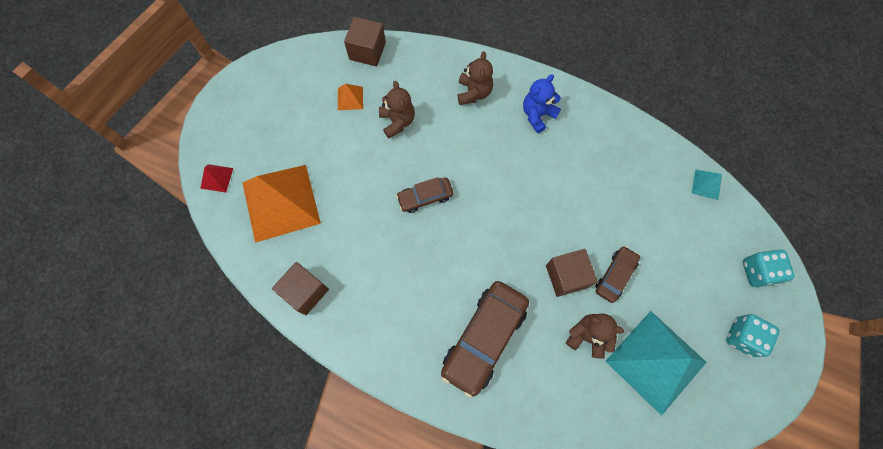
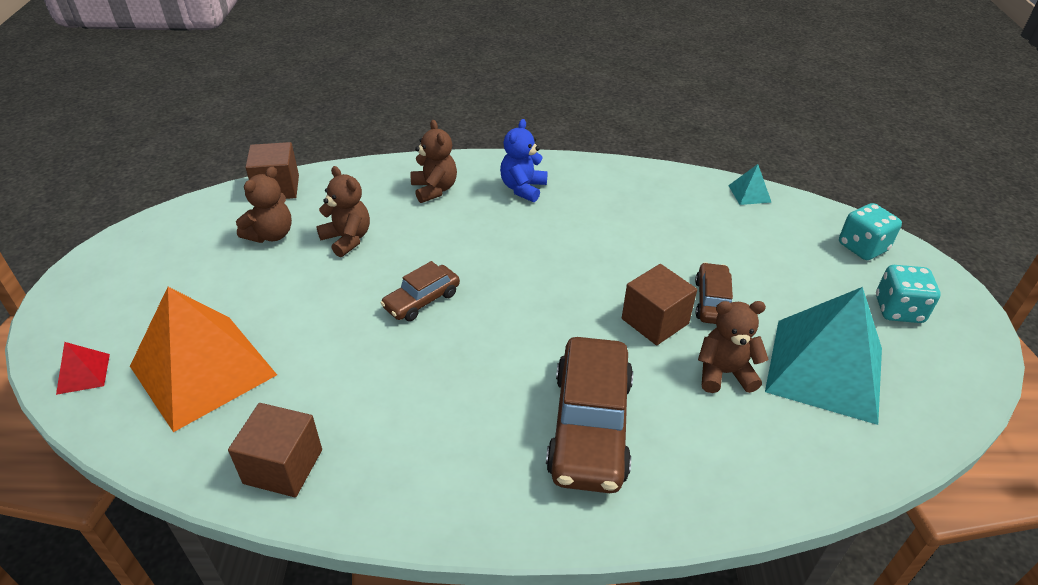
camera: 25 degrees left, 30 degrees down
(350, 98) = (271, 235): orange pyramid -> brown teddy bear

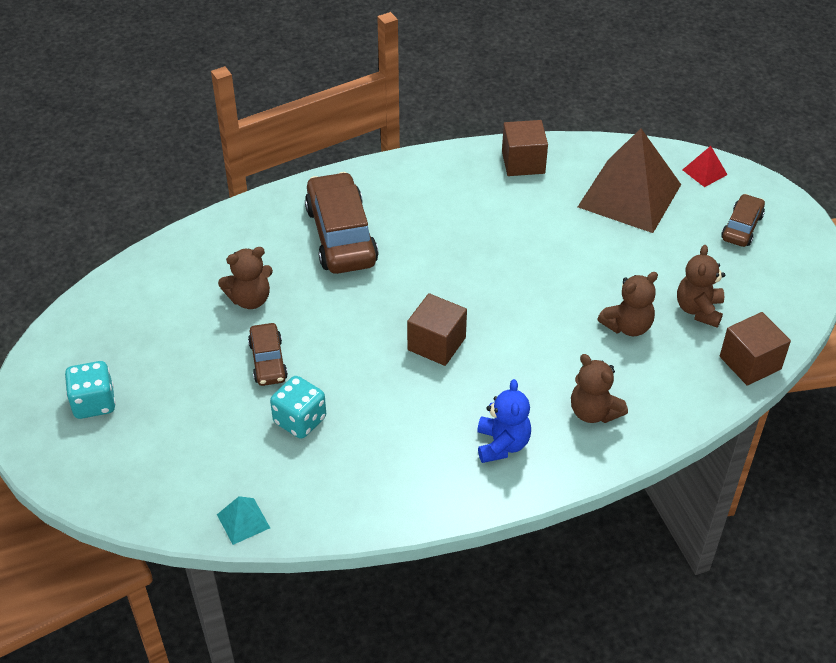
camera: 160 degrees right, 5 degrees up
(203, 370) = (629, 195): orange pyramid -> brown pyramid
(347, 239) = (627, 326): brown teddy bear -> brown teddy bear turned 60 degrees counterclockwise
(422, 300) = (517, 289): brown car -> brown car (741, 227)
(655, 321) = (315, 327): brown cube -> brown cube (436, 344)
(825, 369) = (168, 325): turquoise pyramid -> none
(862, 247) = (117, 474): turquoise dice -> turquoise dice (300, 420)

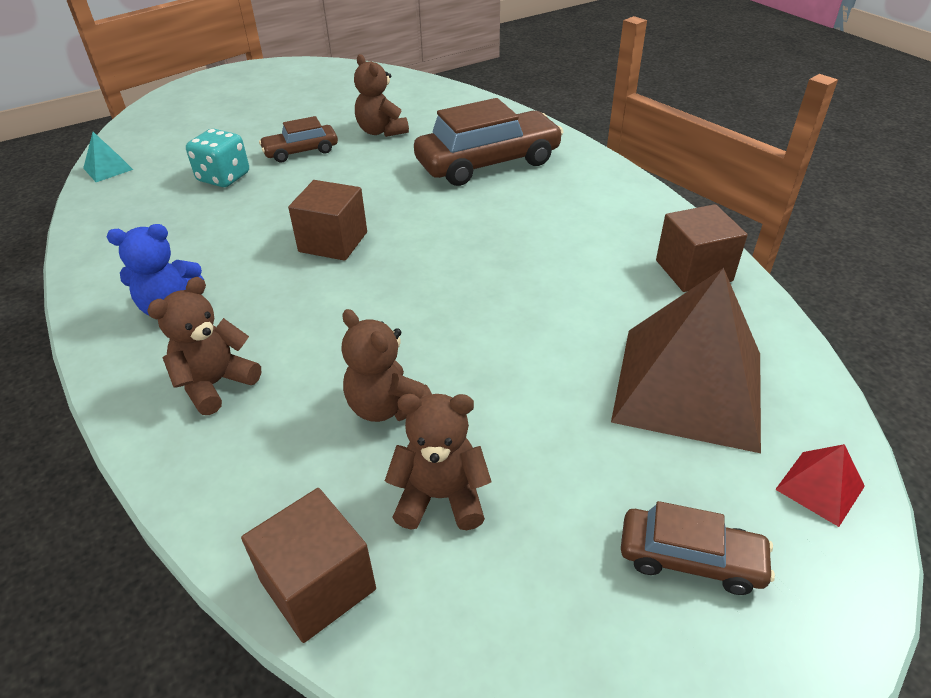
camera: 80 degrees right, 5 degrees down
(94, 403) = (251, 90): turquoise dice -> none

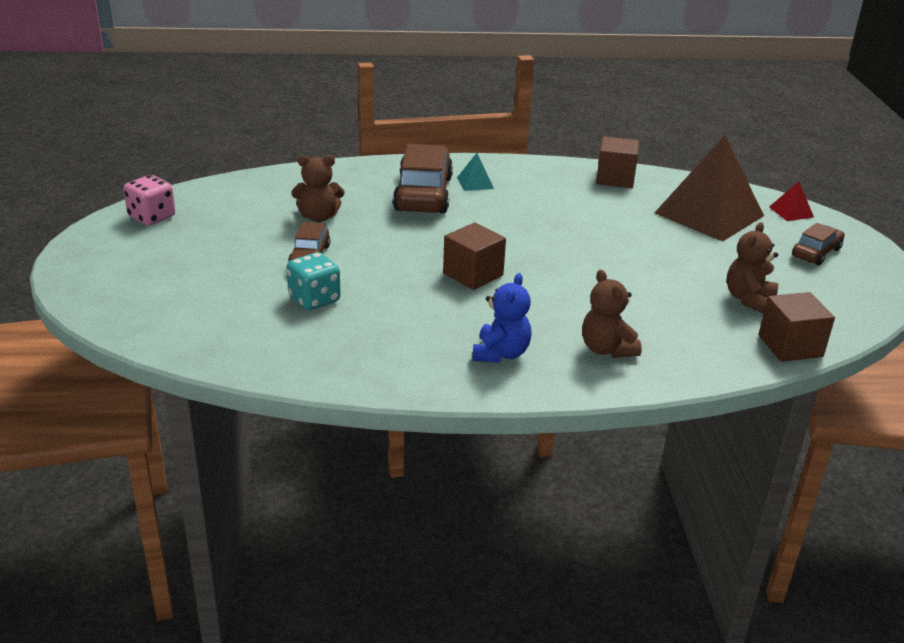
camera: 65 degrees left, 10 degrees down
(108, 168) = (217, 355): turquoise pyramid -> turquoise pyramid (475, 183)
(315, 74) = (152, 217): none -> pink dice
(387, 406) = (669, 297): brown teddy bear -> none

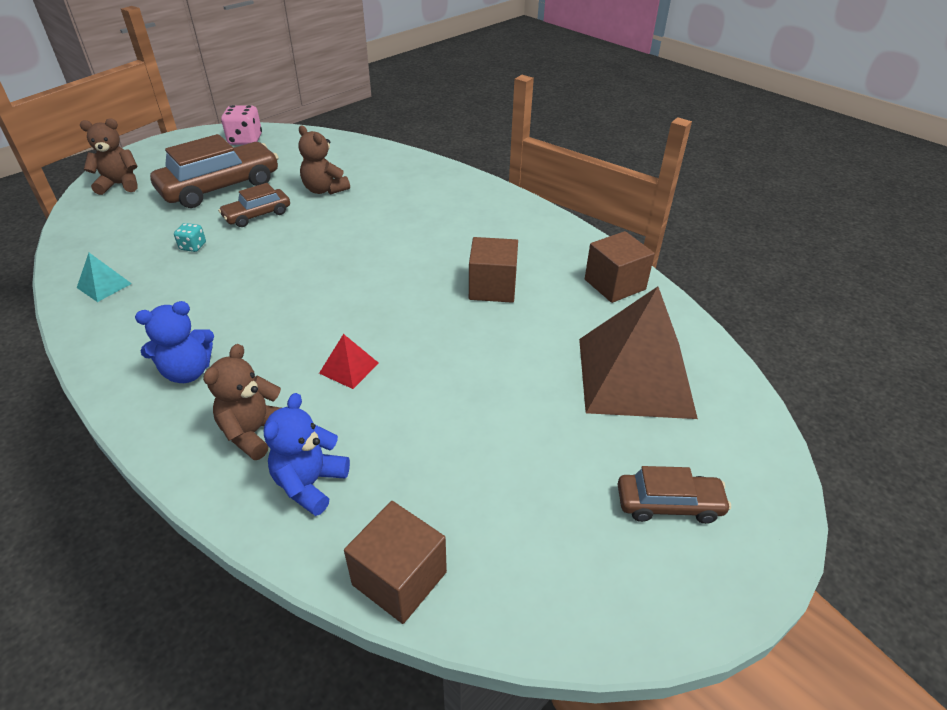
camera: 50 degrees right, 10 degrees up
(314, 299) = (193, 246): turquoise dice -> turquoise dice, size x0.56
(423, 194) = (427, 210): brown car -> brown car (220, 187)
(473, 274) = (315, 295): brown cube -> brown cube (492, 287)
(475, 183) = (483, 222): turquoise pyramid -> turquoise pyramid (104, 285)
(682, 346) = (310, 483): none -> blue teddy bear
(748, 299) = (474, 492): brown teddy bear -> brown teddy bear (120, 185)
(791, 212) = (743, 437): red pyramid -> red pyramid (349, 368)

